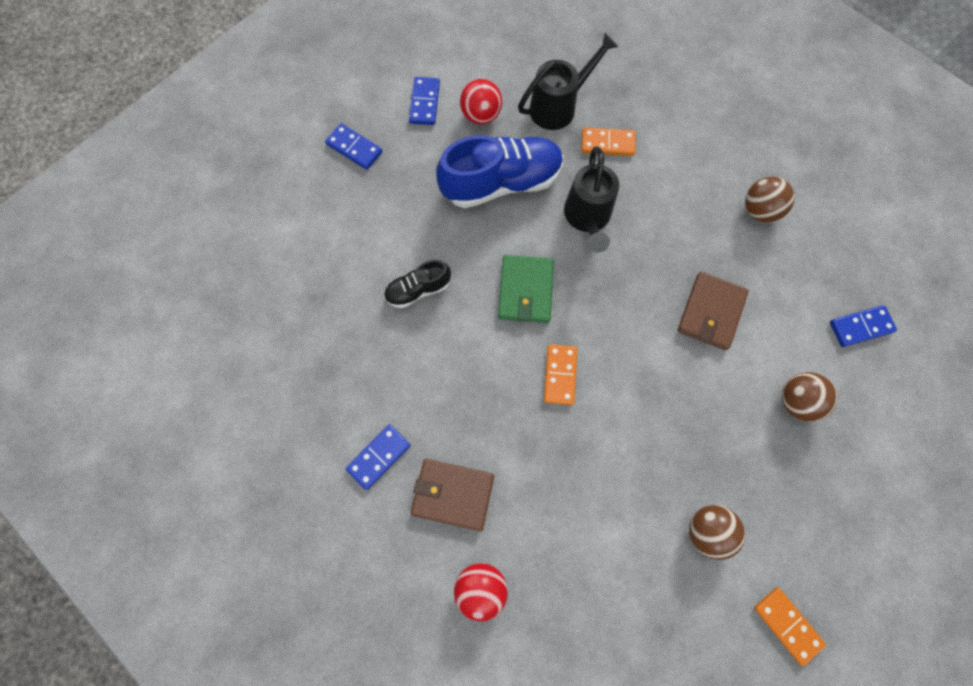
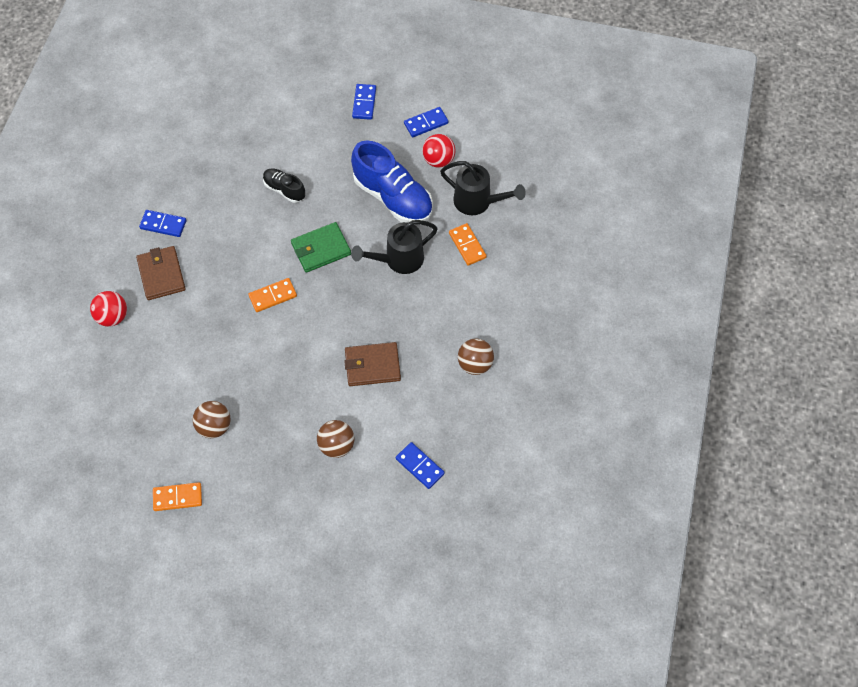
camera: 60 degrees right, 10 degrees down
(787, 625) = (177, 497): orange domino -> orange domino turned 60 degrees clockwise

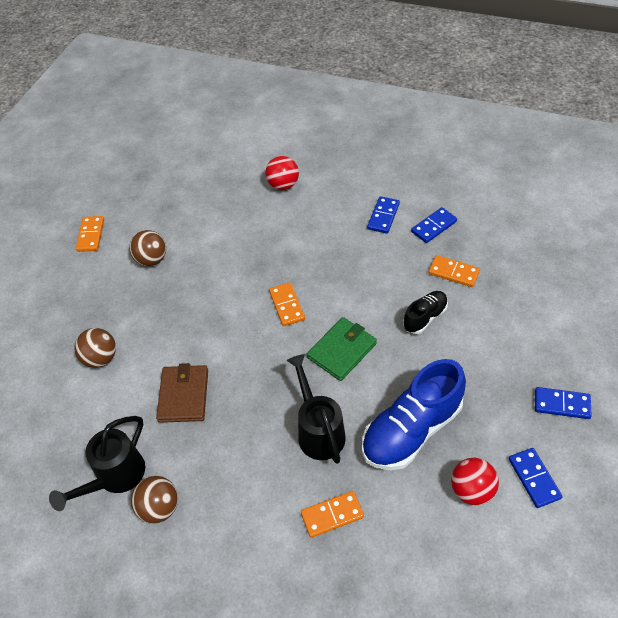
camera: 100 degrees right, 10 degrees down
(161, 275) = (324, 217): brown wallet -> none
(235, 169) = (453, 273): none -> orange domino
(321, 249) = (341, 350): green wallet -> green wallet turned 60 degrees clockwise
(419, 466) = (51, 435): blue domino -> blue domino (433, 226)
(477, 202) = (401, 536): black watering can -> black watering can (115, 477)

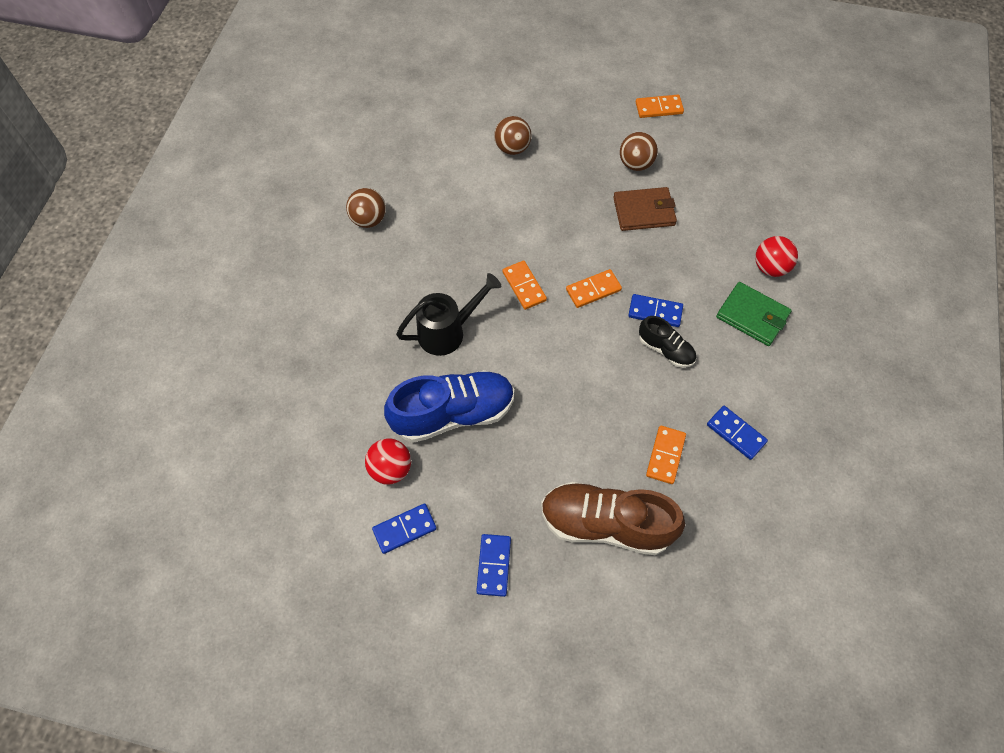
camera: 80 degrees right, 10 degrees up
(115, 477) = (395, 184): black watering can -> none
(183, 395) = (478, 218): brown wallet -> brown wallet (644, 211)
(332, 515) = (363, 350): orange domino -> orange domino (524, 286)
(341, 350) = (542, 345): green wallet -> green wallet (752, 316)
(383, 216) = (741, 376): blue domino -> blue domino (655, 312)
(411, 430) = (453, 413): blue shoe -> blue shoe turned 120 degrees clockwise
(425, 317) = (595, 425): black shoe -> black shoe (665, 349)
(516, 319) = (605, 524): none -> brown shoe

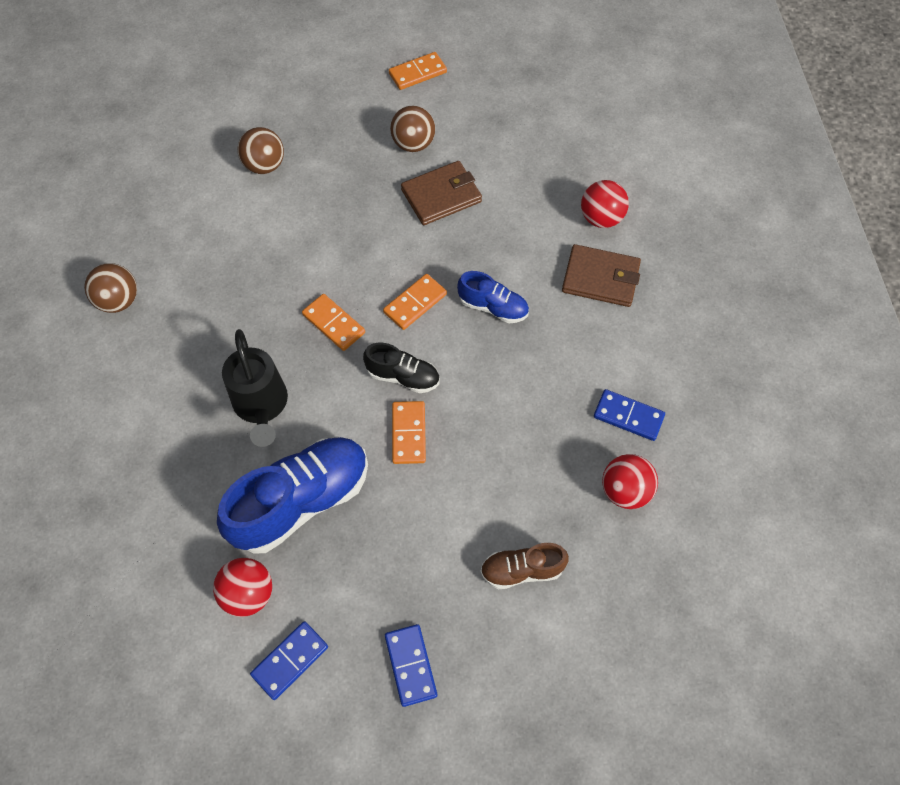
camera: 20 degrees left, 0 degrees up
(447, 332) = (261, 406): black watering can -> black watering can turned 120 degrees clockwise
(605, 524) = (522, 570): brown shoe -> brown shoe, size x0.52
(655, 312) = (493, 307): blue domino -> blue shoe
(665, 349) = (519, 346): black shoe -> black shoe (403, 376)
(665, 455) = (560, 467): orange domino -> orange domino (408, 433)
(712, 491) = (625, 491): none -> red ball
(752, 316) = (600, 278): green wallet -> brown wallet

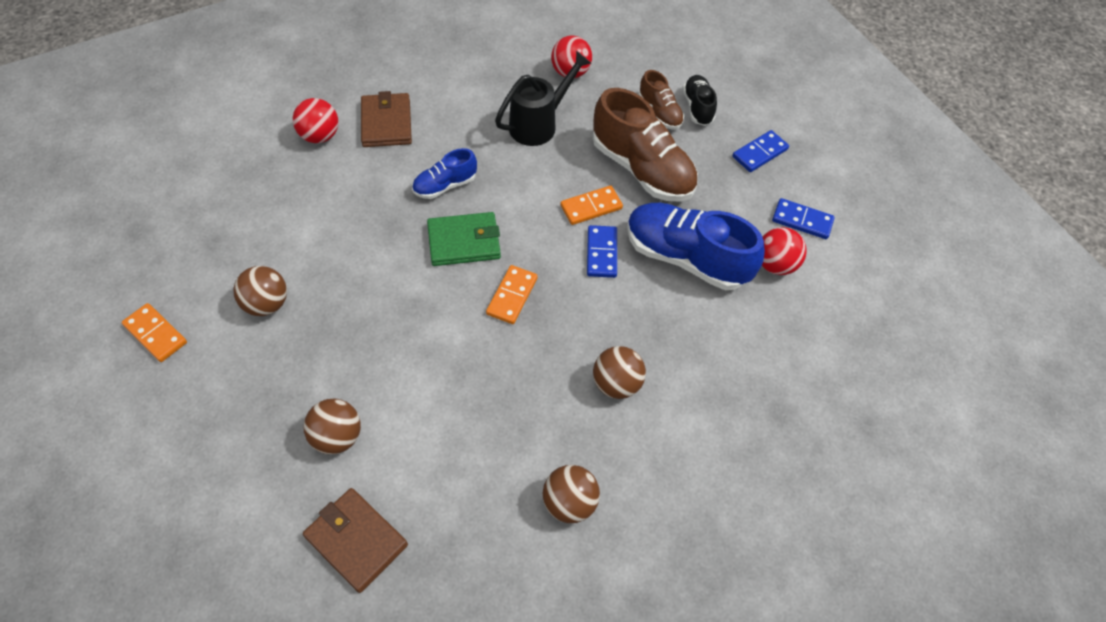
camera: 115 degrees left, 5 degrees down
(199, 376) = (616, 384): none -> brown ball
(261, 406) = (620, 320): black watering can -> black watering can (538, 124)
(403, 376) = (541, 227): black shoe -> black shoe (697, 107)
(415, 303) = (464, 242): orange domino -> green wallet
(440, 509) = (642, 169): none -> brown shoe
(441, 196) = (330, 259): brown wallet -> brown wallet (356, 541)
(493, 307) = (445, 185): blue shoe -> blue shoe turned 120 degrees counterclockwise
(628, 416) = (509, 82): blue domino -> blue domino (601, 253)

